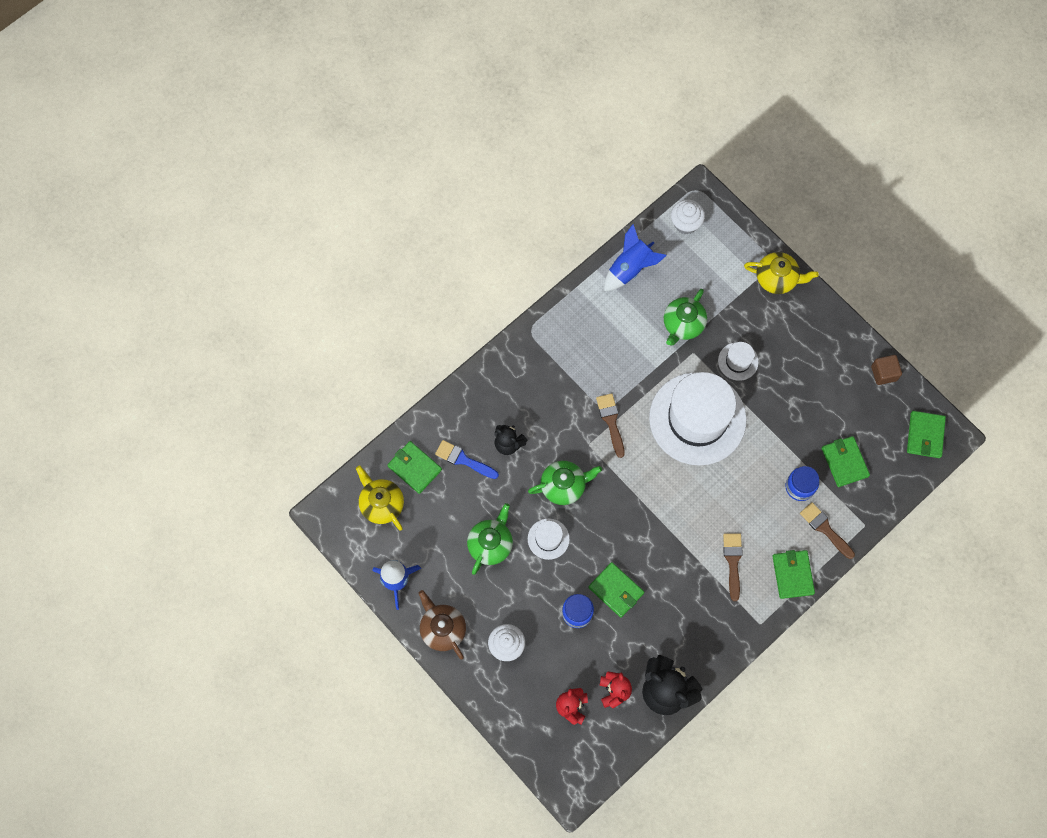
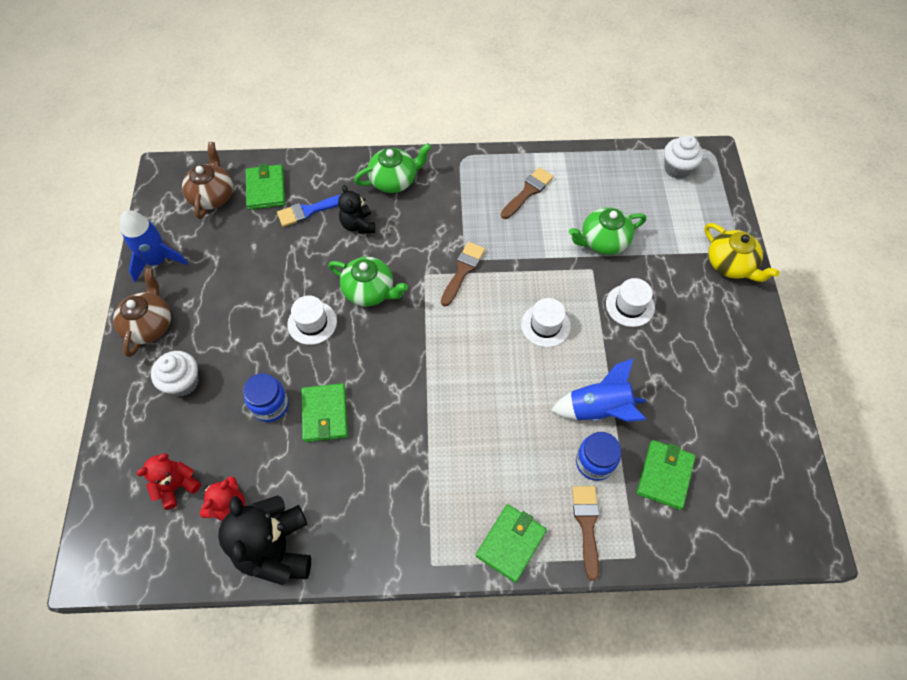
camera: 40 degrees right, 10 degrees down
(381, 504) = (212, 195): yellow teapot -> brown teapot
(463, 460) = (309, 210): blue brush -> blue brush turned 90 degrees counterclockwise
(490, 544) = (261, 289): green teapot -> green teapot (394, 180)
(630, 268) = (594, 169): blue rocket -> blue rocket (598, 409)
(697, 418) = (545, 325): white hat -> white hat, size x0.42
(733, 562) = (460, 479): brown brush -> brown brush (528, 192)
(883, 373) = (779, 422): brown cube -> none
(925, 435) = (781, 518): green wallet -> none

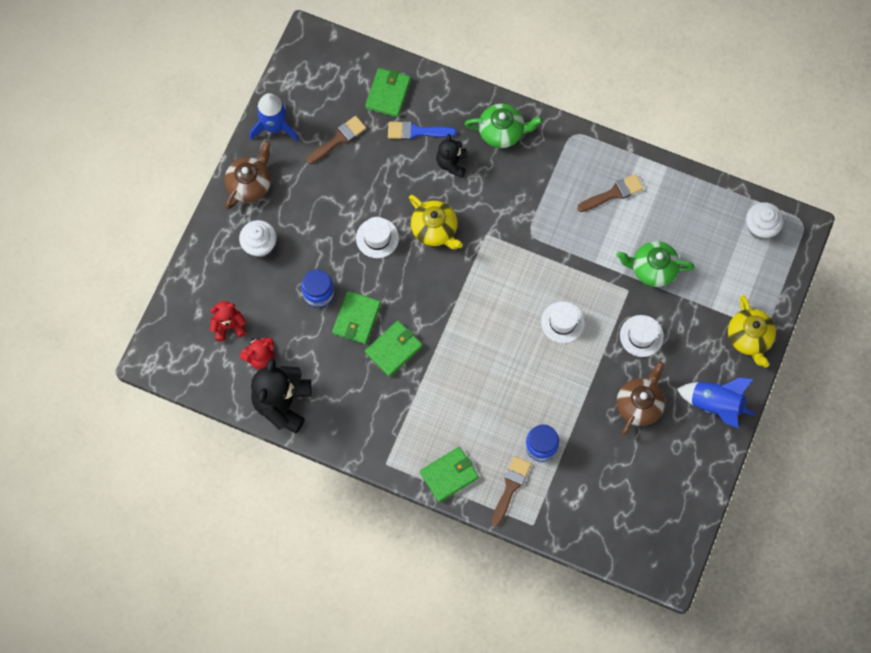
camera: 25 degrees right, 10 degrees up
(212, 195) = (341, 81): brown teapot -> brown teapot (639, 404)
(370, 291) = (435, 229): green teapot -> yellow teapot
(463, 271) = (519, 244): brown brush -> brown brush (338, 139)
(598, 409) = (566, 408): blue rocket -> blue rocket (715, 404)
(664, 475) = (588, 479): green wallet -> green wallet (393, 349)

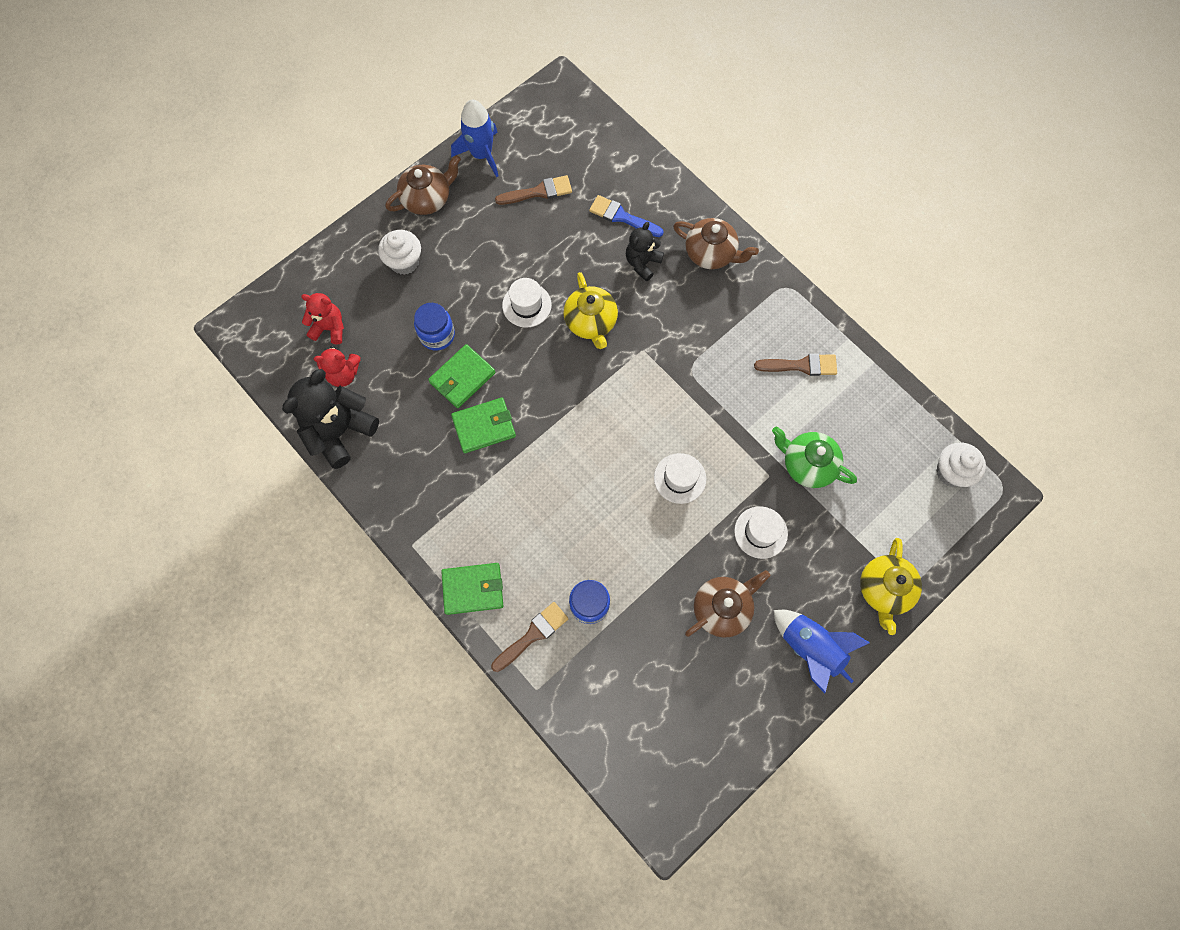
camera: 25 degrees right, 0 degrees up
(388, 94) = (612, 169): green wallet -> none
(502, 132) = (711, 253): green teapot -> brown teapot

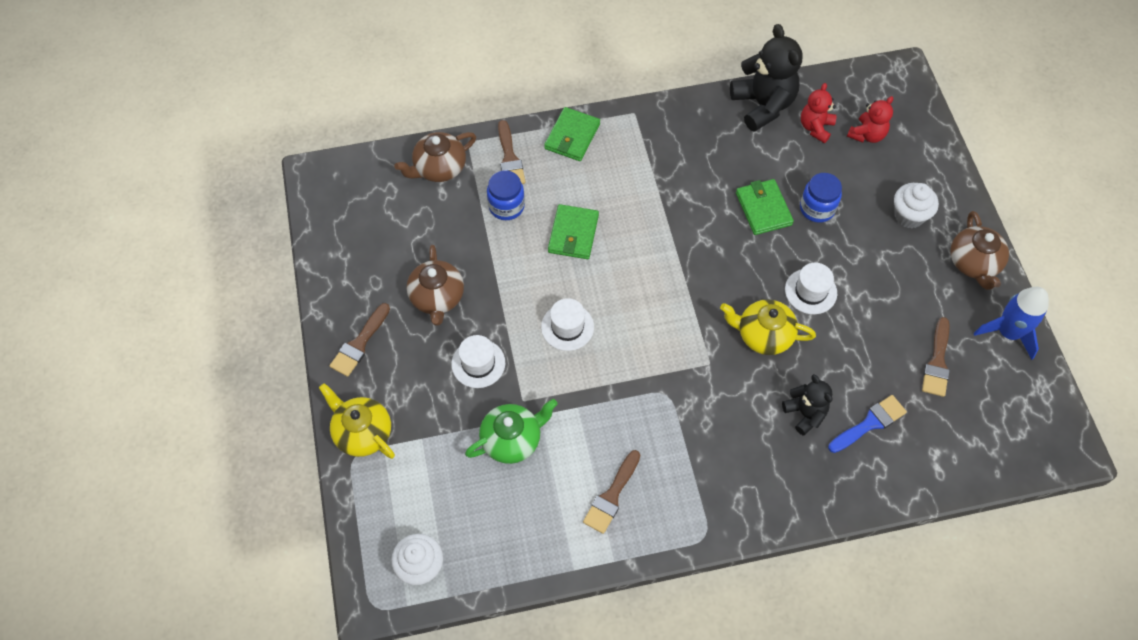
camera: 120 degrees right, 10 degrees down
(484, 426) = (707, 204): green wallet -> green wallet (573, 234)
(711, 253) = (783, 485): brown teapot -> brown teapot (439, 168)
(810, 648) = (359, 343): blue rocket -> brown brush

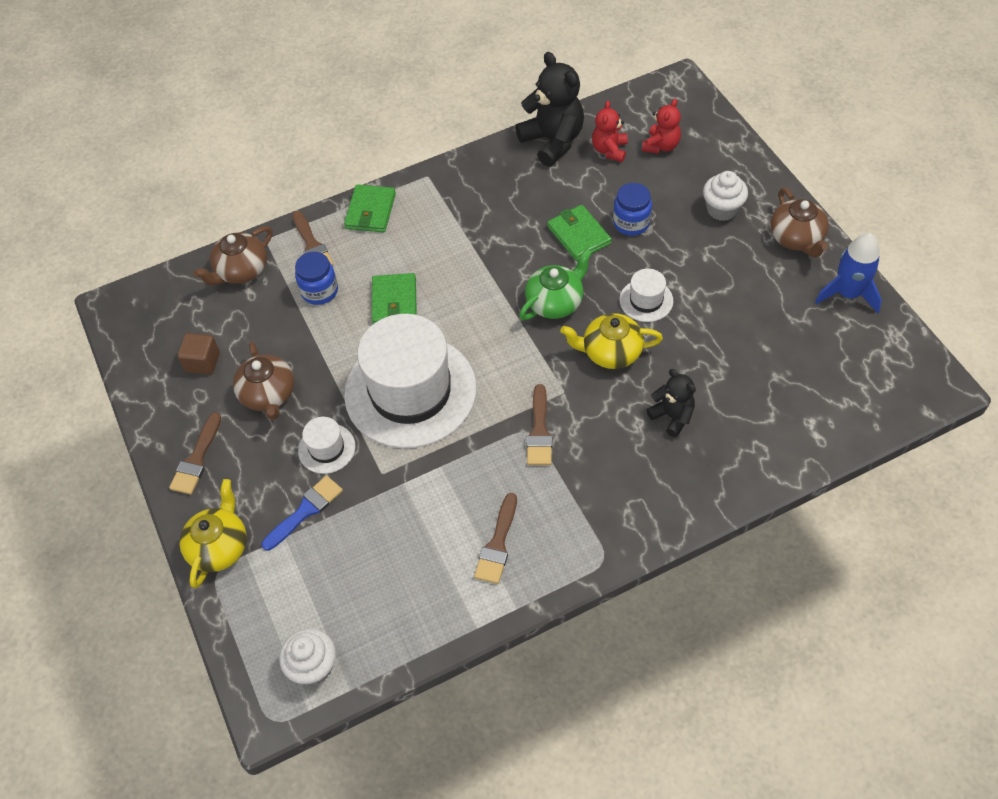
camera: 10 degrees left, 5 degrees down
(362, 432) = (219, 546): yellow teapot -> yellow teapot turned 75 degrees clockwise
(384, 250) = (203, 362): none -> brown cube
(512, 439) = (380, 514): green teapot -> green teapot (555, 302)
(567, 327) = (410, 391): white hat -> white hat, size x2.37
(869, 423) = (738, 410): blue brush -> blue brush (305, 511)
(937, 362) = (788, 337): brown brush -> brown brush (539, 431)

